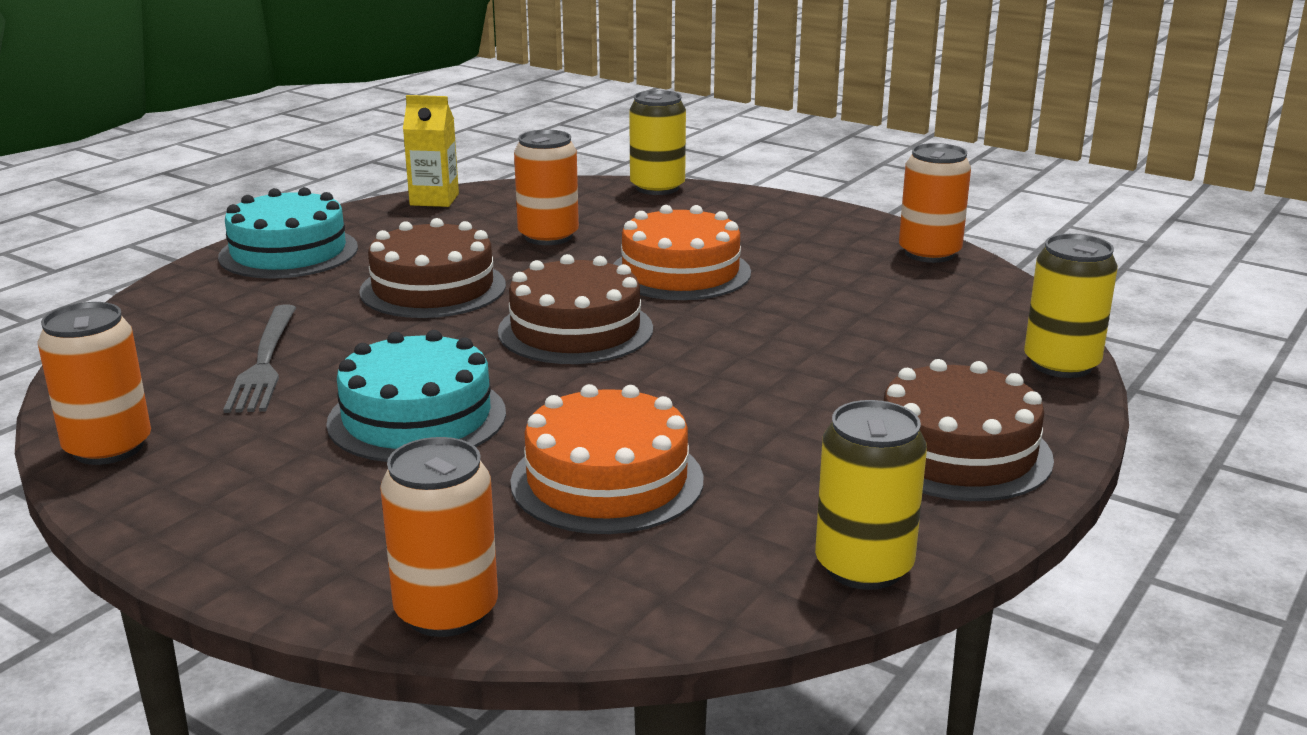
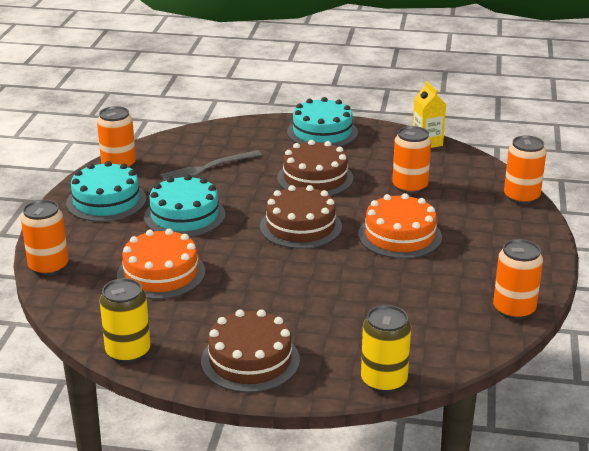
camera: 65 degrees right, 5 degrees up
(245, 489) = (106, 201): none -> turquoise cake
(657, 188) = (521, 197): yellow can -> orange can

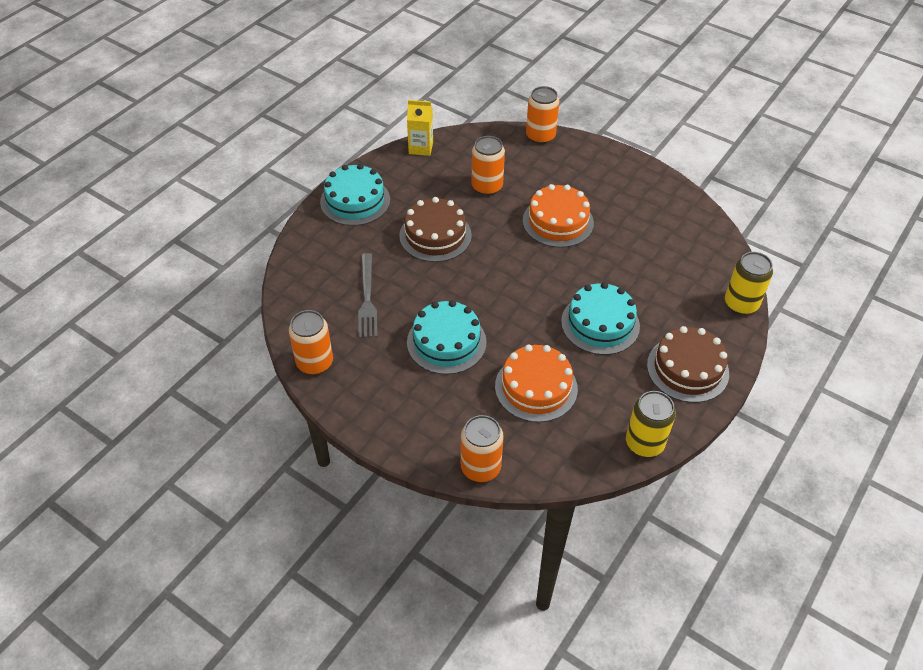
camera: 65 degrees left, 20 degrees up
(106, 201) = (382, 392): turquoise cake -> turquoise cake (600, 324)
(300, 226) = (510, 273): brown cake -> none
(514, 309) = (685, 205): orange can -> none

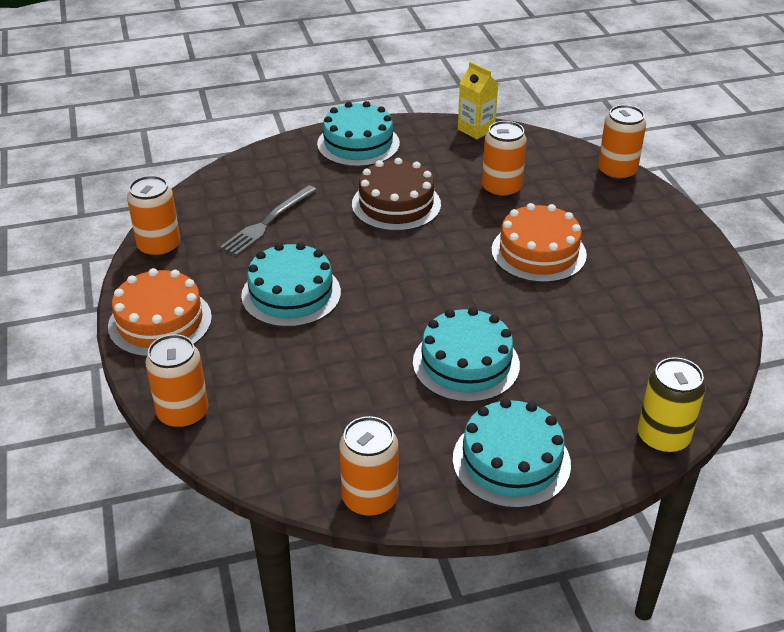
camera: 40 degrees right, 10 degrees down
(536, 387) = (324, 380): orange cake -> orange cake (160, 322)
(644, 443) = (370, 498): yellow can -> orange can
(687, 369) = (511, 461): brown cake -> turquoise cake

